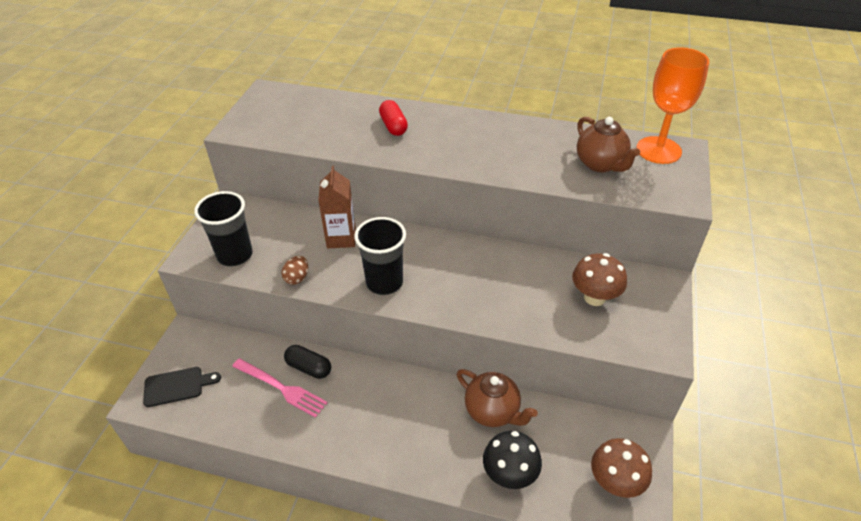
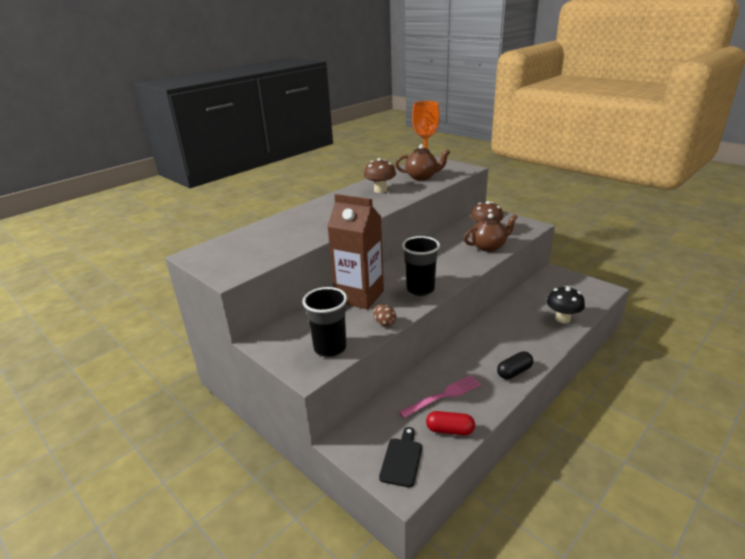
camera: 60 degrees left, 15 degrees down
(309, 368) = (432, 377): black capsule -> black capsule (514, 372)
(341, 238) = (359, 296): brown carton -> brown carton, size x1.63
(393, 126) = (312, 218): red capsule -> red capsule (450, 430)
(492, 411) = (515, 312): brown teapot -> brown teapot (489, 247)
(615, 482) = (580, 289): brown mushroom -> brown mushroom (380, 190)

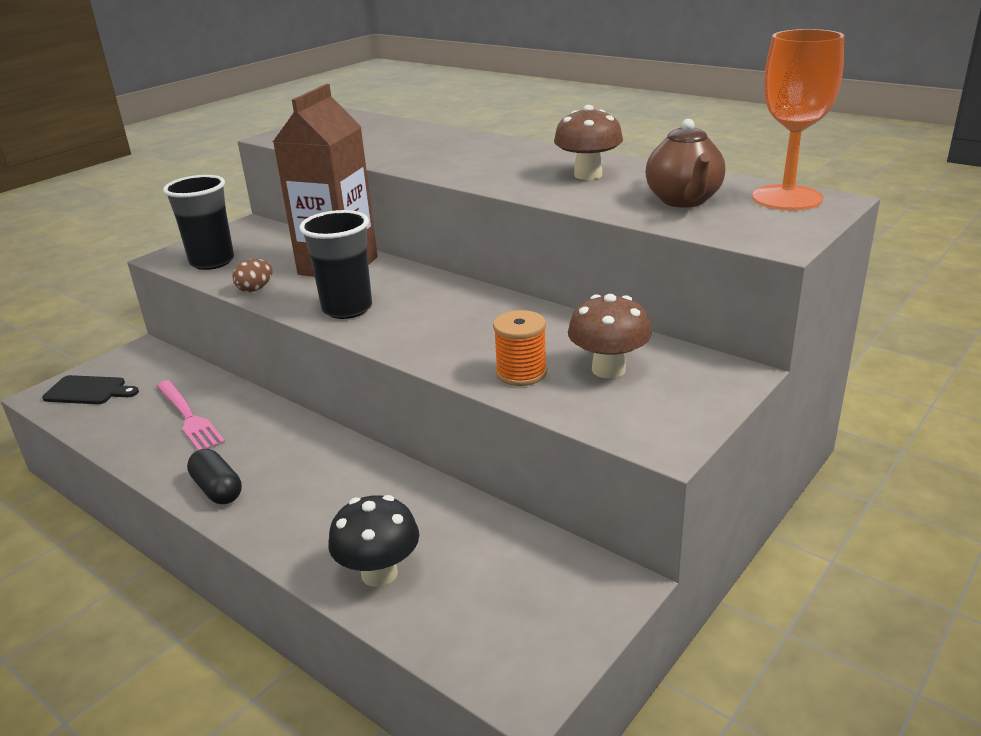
camera: 85 degrees right, 0 degrees up
(450, 430) = (117, 425): red capsule -> none
(489, 247) = (521, 373): brown teapot -> orange spool

